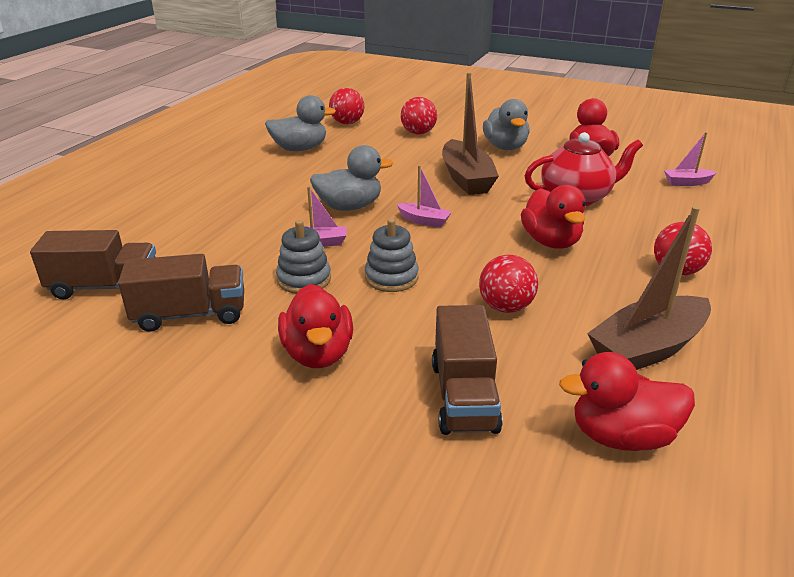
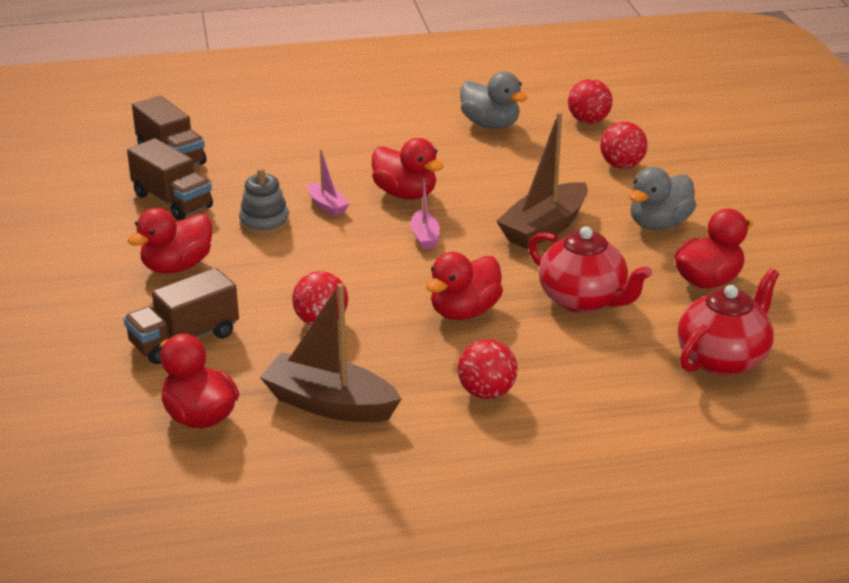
camera: 55 degrees right, 0 degrees up
(349, 207) = (405, 194): grey duck -> red duck
(391, 277) = (309, 257): grey stacking toy -> none
(687, 182) = (723, 359): pink boat -> red teapot

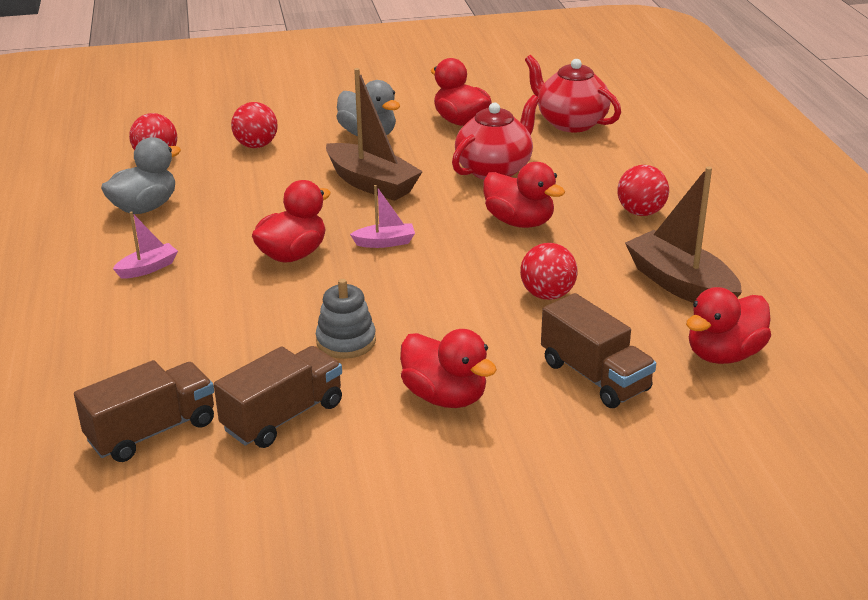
camera: 90 degrees left, 0 degrees up
(327, 206) = (312, 301): pink boat -> pink boat (148, 268)
(329, 404) = (680, 284): brown boat -> brown boat turned 120 degrees clockwise

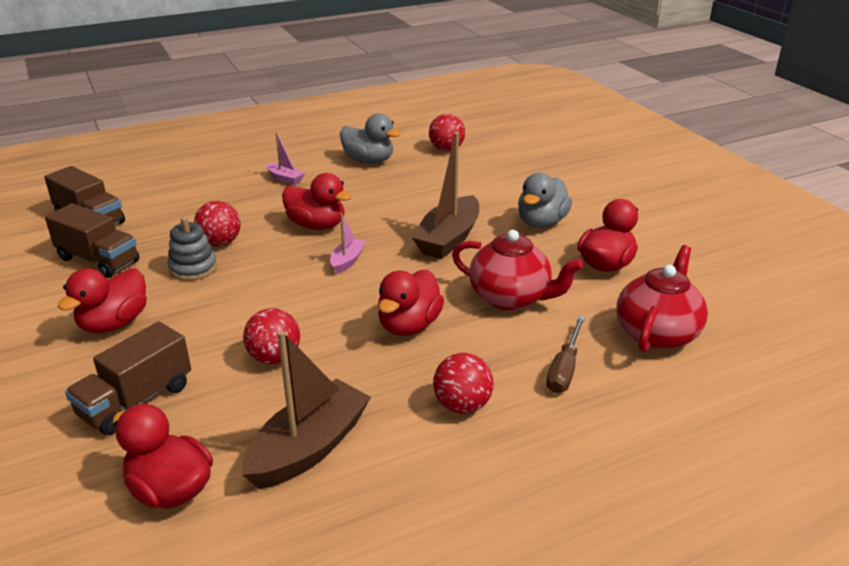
camera: 75 degrees right, 0 degrees up
(256, 145) = (489, 180): red ball -> red ball (220, 243)
(385, 242) = (347, 261): pink boat -> pink boat turned 135 degrees counterclockwise
(605, 165) = (564, 369): none -> brown screwdriver

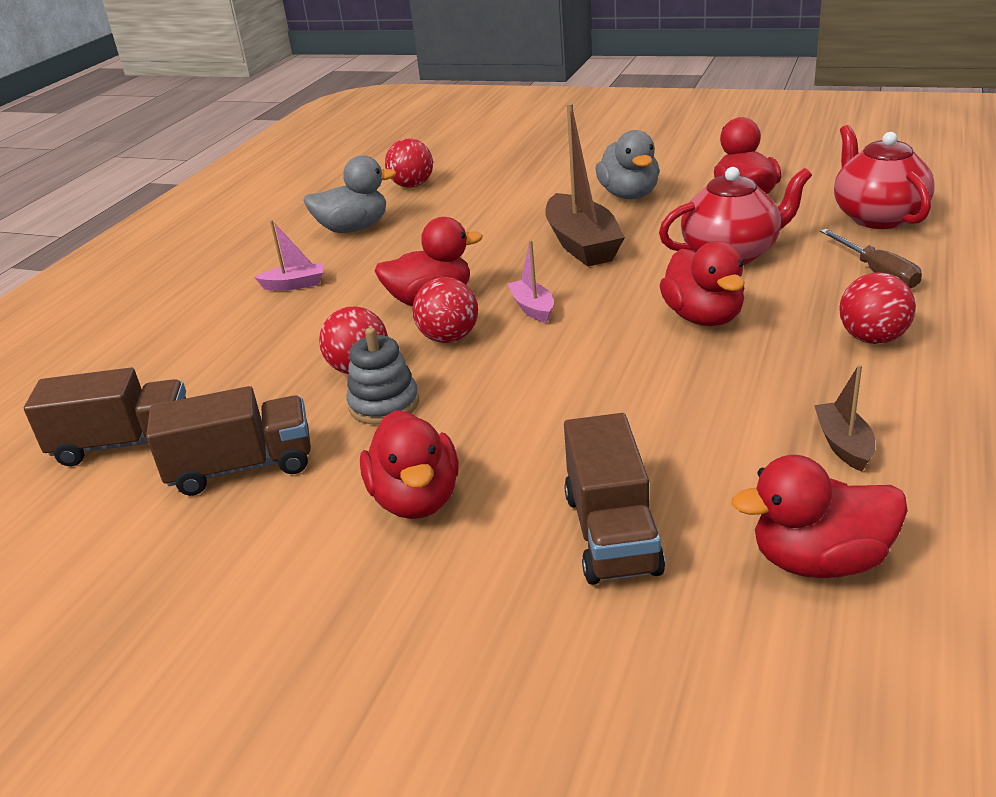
camera: 40 degrees left, 0 degrees up
(274, 358) = (653, 412): red ball -> red ball (449, 338)
(309, 448) = (843, 445): brown boat -> brown boat, size x0.51

